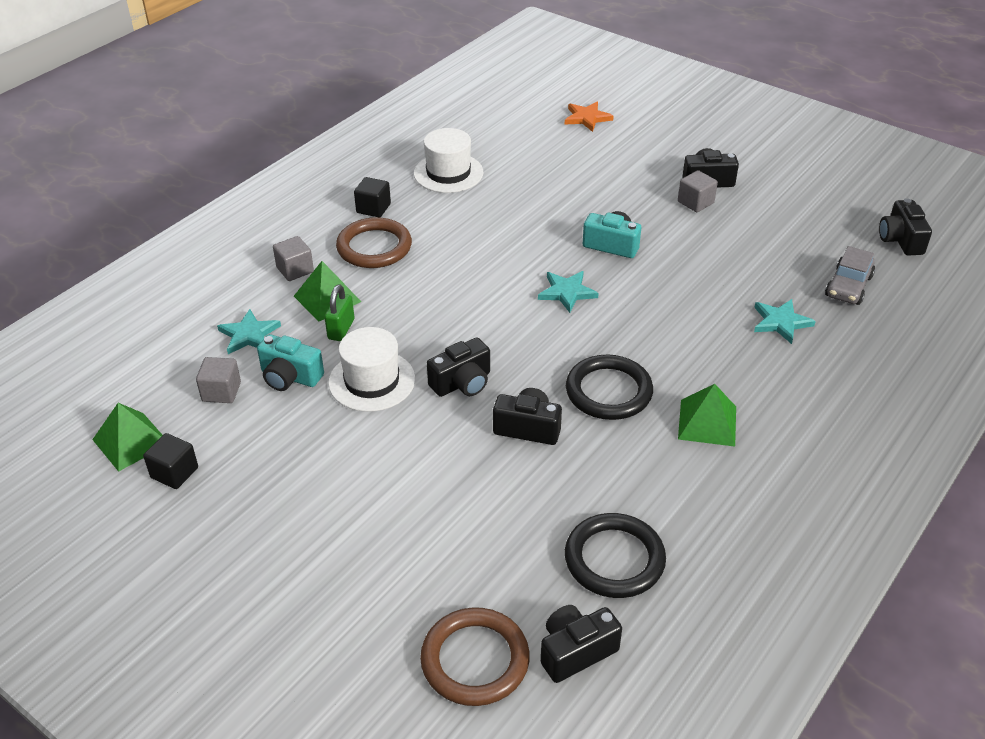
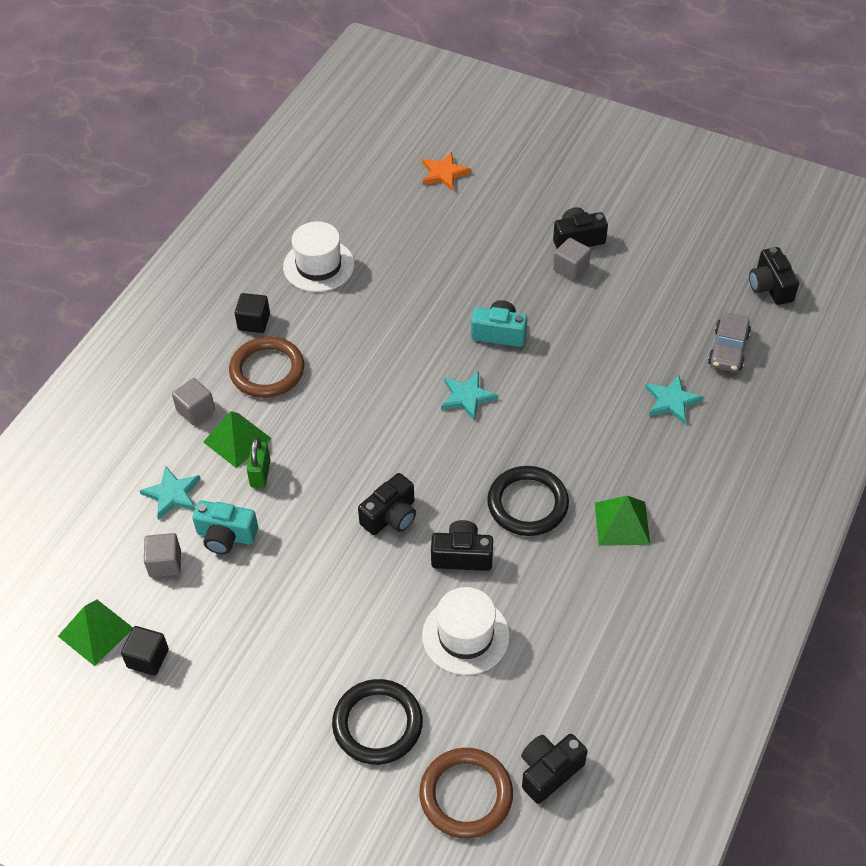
camera: 10 degrees left, 10 degrees up
(372, 381) = (305, 528): white hat -> white hat (465, 635)
(614, 559) = (565, 677): black ring -> black ring (377, 724)

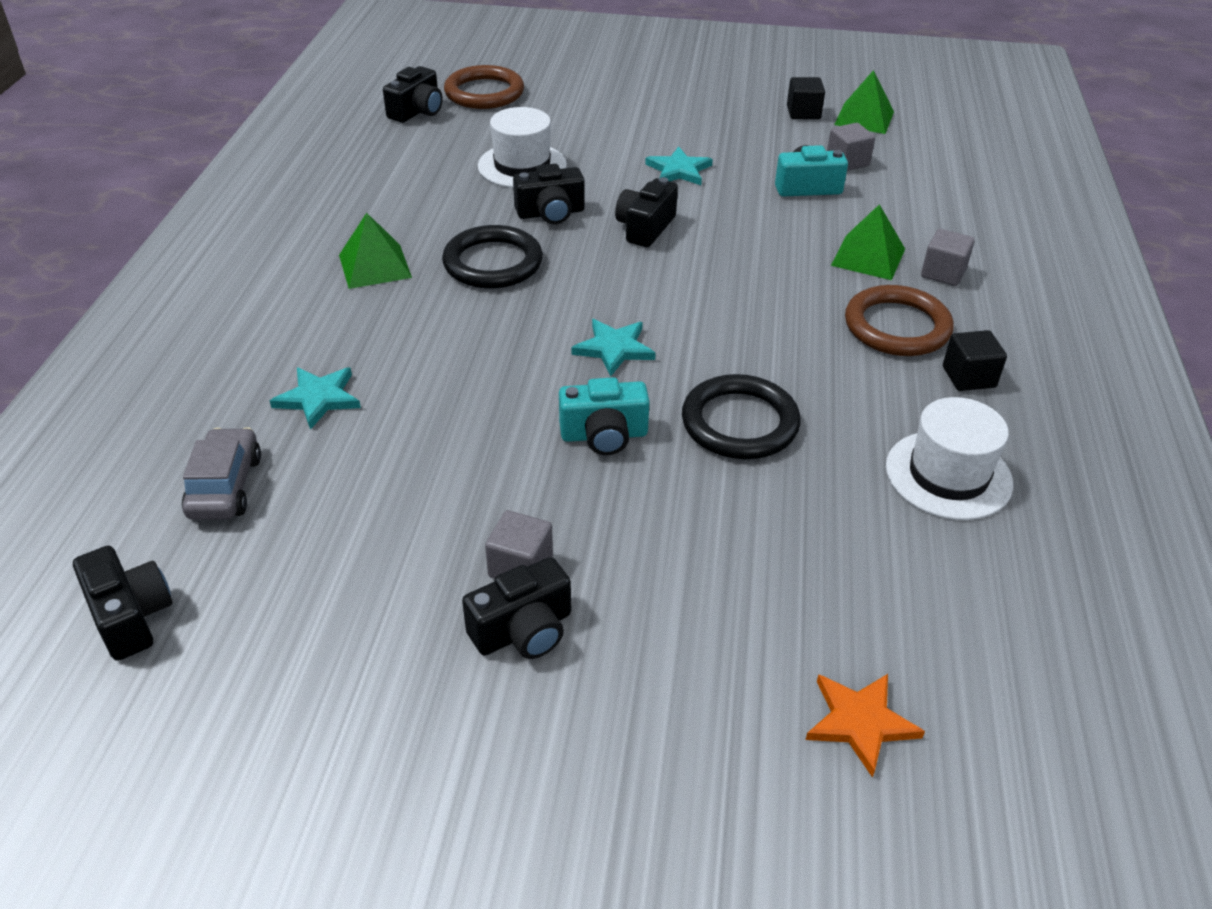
camera: 160 degrees right, 10 degrees down
(172, 494) = (892, 205): turquoise star -> turquoise star (679, 170)
(260, 474) = (815, 235): green padlock -> none
(377, 724) = (577, 111): black ring -> black ring (740, 423)

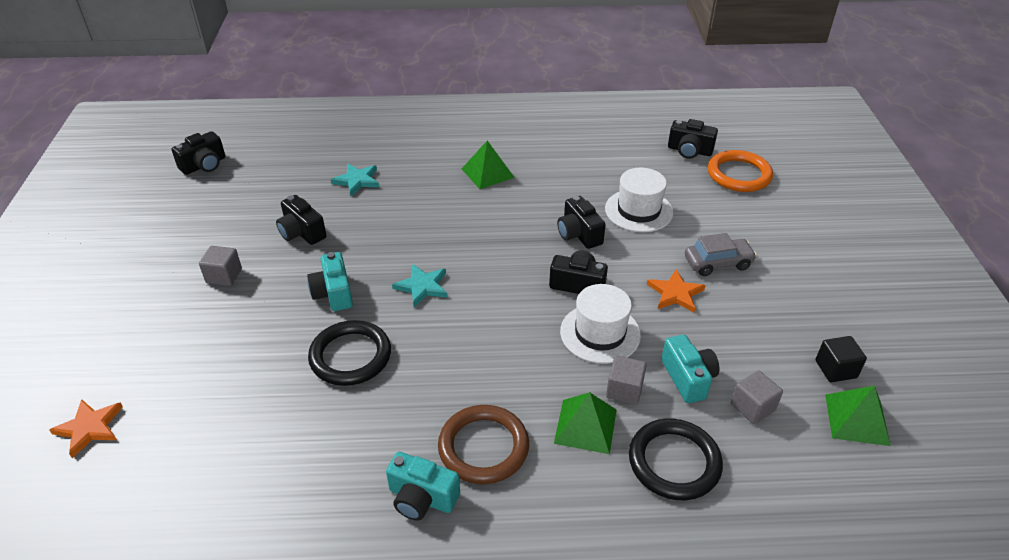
camera: 80 degrees right, 0 degrees up
(225, 486) = (287, 168): grey car -> grey car (717, 263)
(484, 93) = (739, 175): brown ring -> orange ring
(493, 263) = (506, 218): black ring -> black ring (674, 462)
(523, 630) = (178, 284): black camera -> black camera (302, 232)
(679, 170) = (675, 293): turquoise star -> orange star
(943, 273) = (577, 484): grey cube -> grey cube (624, 390)
(948, 475) = (299, 479): white hat -> white hat (600, 333)
(968, 377) = (422, 498): black cube -> turquoise camera

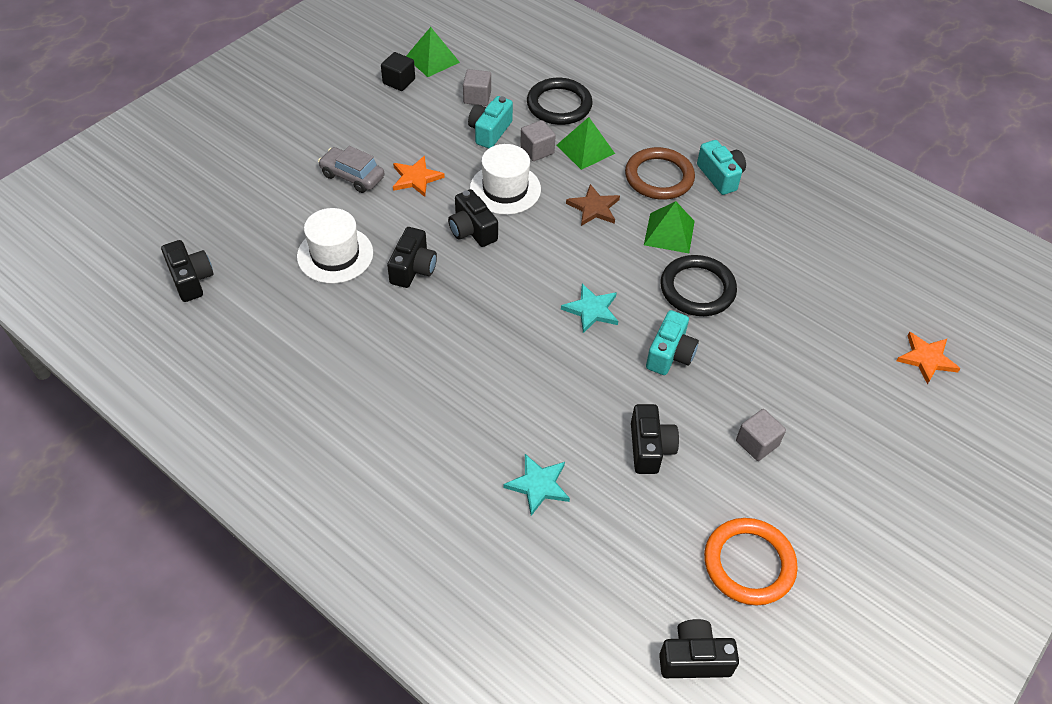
camera: 140 degrees left, 10 degrees up
(487, 173) = (401, 394): green pyramid -> green pyramid (669, 233)
(509, 369) = (594, 208): none -> brown star
(739, 175) = (201, 227): orange ring -> orange ring (749, 563)

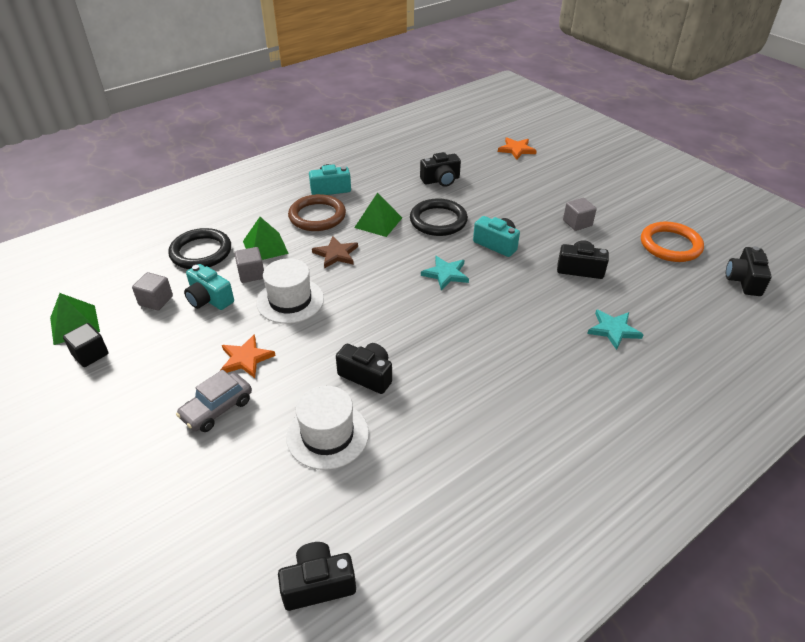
camera: 75 degrees left, 10 degrees down
(472, 230) = (333, 329): black camera -> black camera (441, 180)

